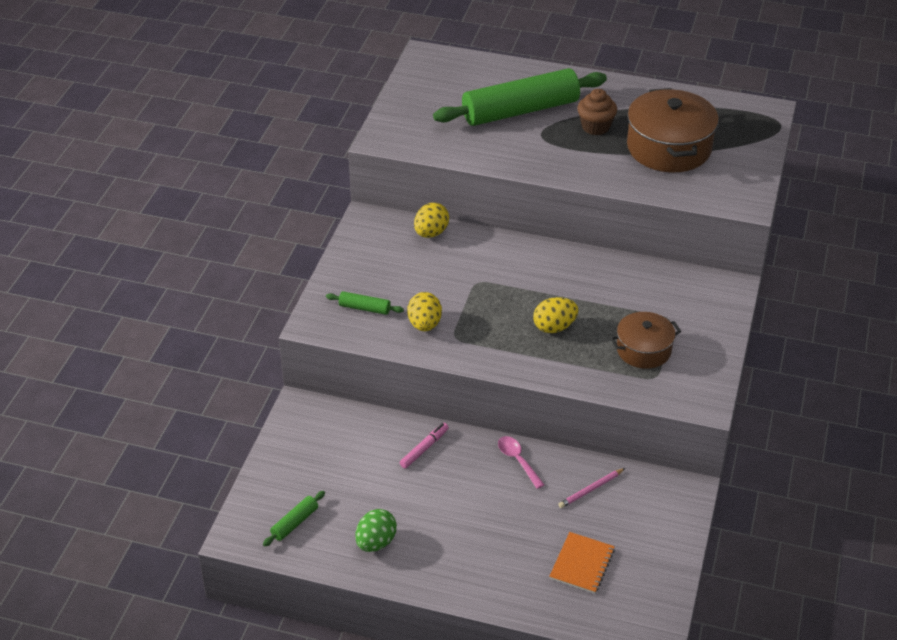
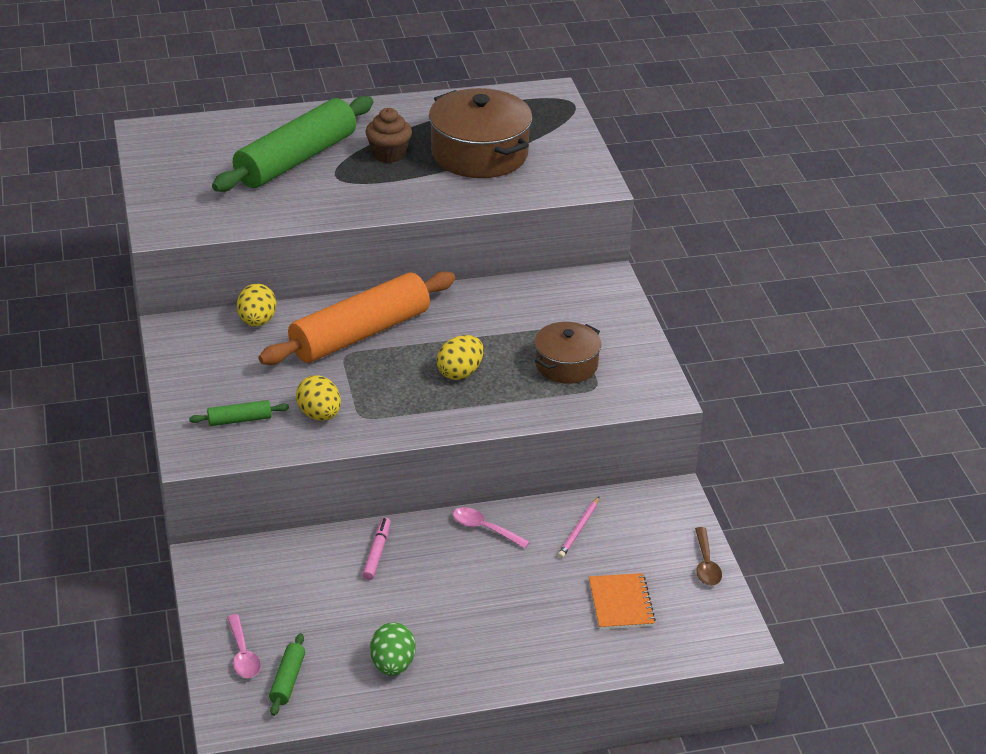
camera: 30 degrees left, 5 degrees down
(277, 490) = (243, 655): none -> pink spoon
(500, 269) = (360, 334): none -> orange rolling pin
(674, 559) = (706, 564): none -> brown spoon

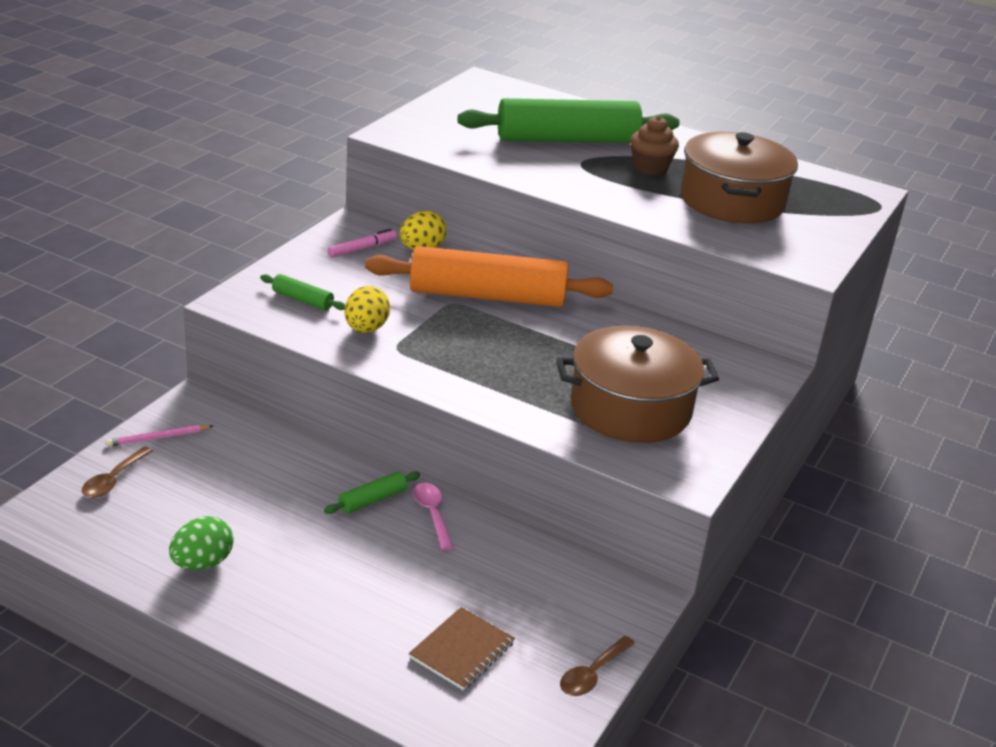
camera: 40 degrees right, 5 degrees down
(243, 655) = (113, 480): pink spoon -> brown spoon
(288, 680) = (113, 519): green rolling pin -> green rolling pin (373, 500)
(377, 553) = (320, 476): pink marker -> pink marker (362, 248)
(460, 373) = (526, 363): yellow egg -> none
(566, 365) = (630, 408): brown pot -> brown pot, size x1.67
(579, 529) = (513, 567): pink pencil -> pink pencil (158, 438)
(620, 603) = (462, 650): orange notebook -> brown notebook

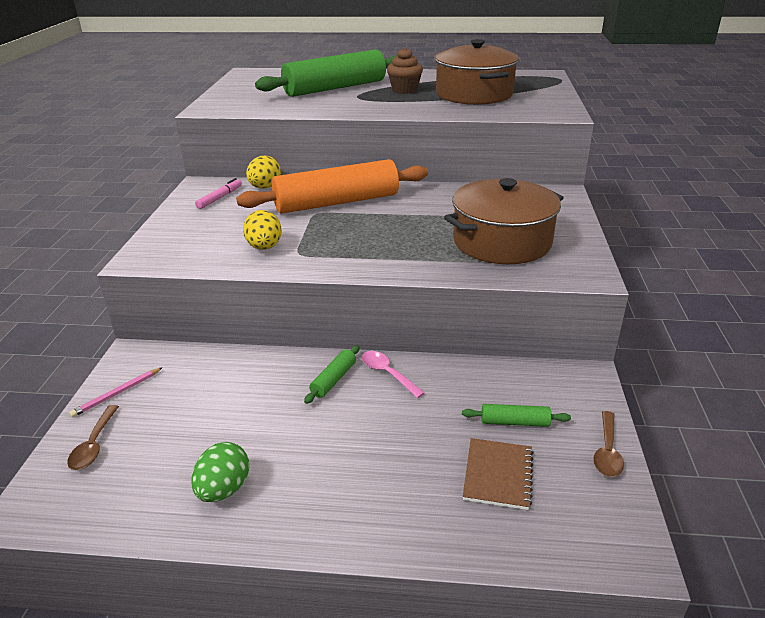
camera: 20 degrees left, 0 degrees up
(302, 300) = (198, 242): green rolling pin -> green rolling pin (514, 422)

